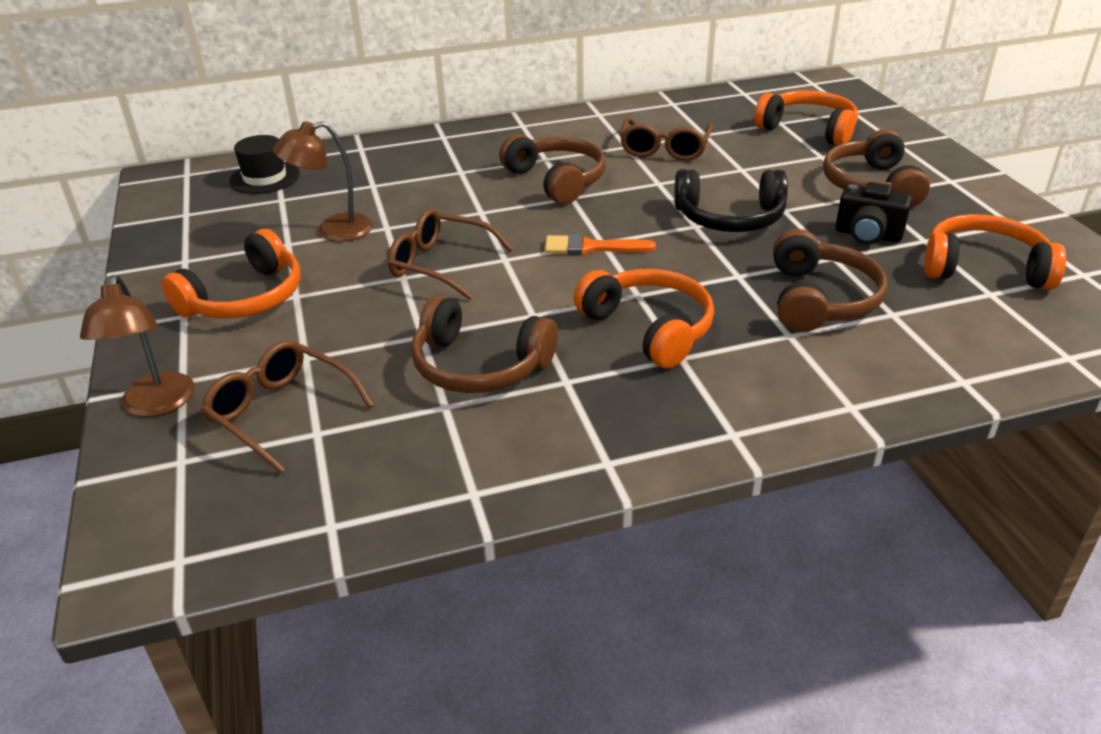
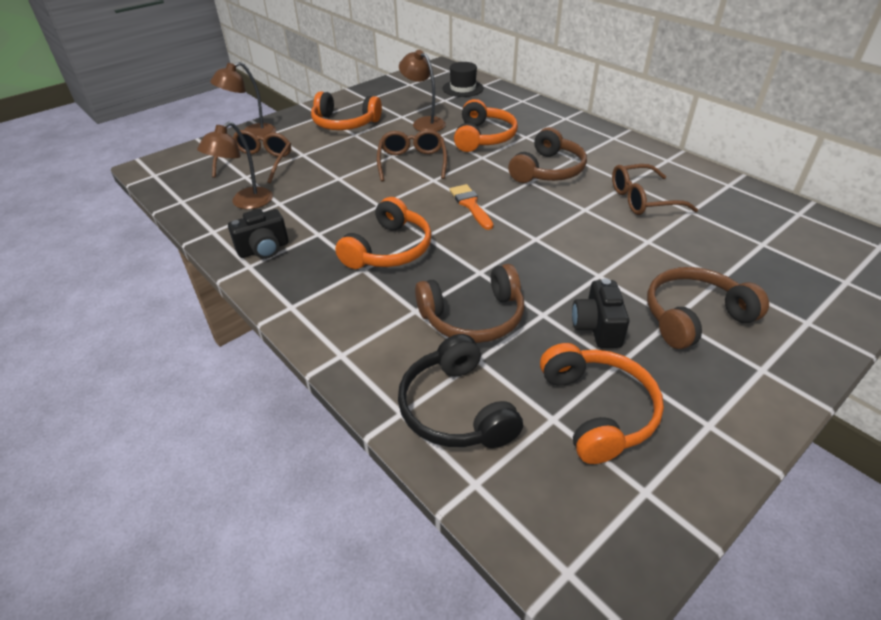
camera: 65 degrees right, 5 degrees up
(411, 443) = (245, 203): none -> brown lamp
(479, 366) = (319, 202): brown headphones -> none
(571, 441) = (264, 249): none -> black camera
(730, 218) = (561, 251): black headphones -> black headphones (455, 409)
(808, 129) = (768, 262): orange headphones -> orange headphones (483, 137)

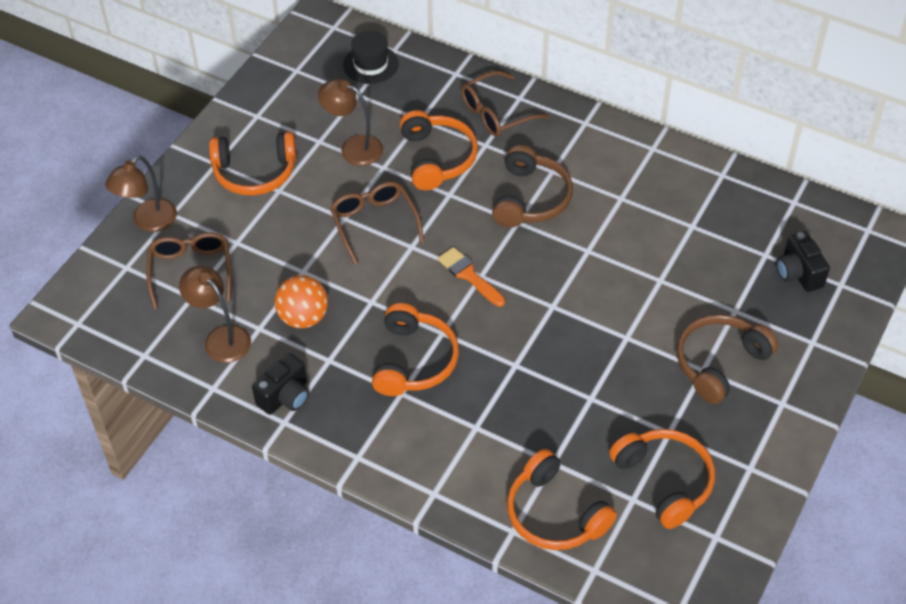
camera: 20 degrees left, 10 degrees up
(245, 203) = (221, 338): brown lamp -> brown lamp turned 120 degrees clockwise
(318, 204) = (303, 317): none -> orange ball
(455, 409) = (554, 514): black headphones -> orange headphones
(473, 317) = (531, 419): brown headphones -> none
(597, 328) = (641, 399): black camera -> black camera (798, 273)
(642, 199) = (641, 220): brown glasses -> brown glasses (496, 113)

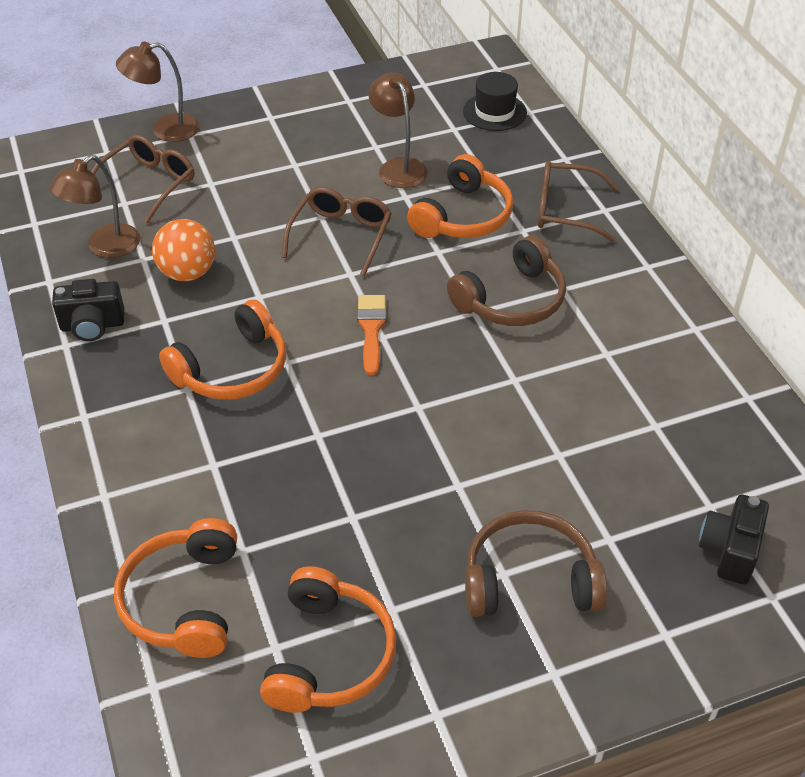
camera: 40 degrees right, 5 degrees down
(221, 338) = (105, 247): brown lamp -> brown lamp turned 135 degrees counterclockwise
(255, 173) = (292, 141): orange headphones -> none

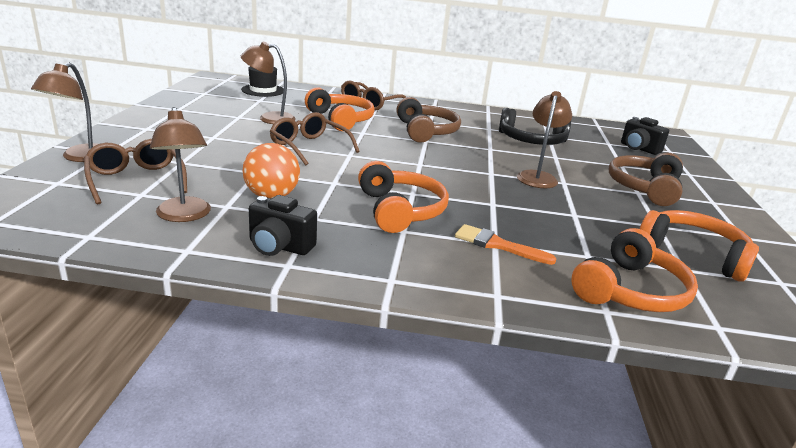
camera: 65 degrees left, 20 degrees down
(92, 326) = (279, 247): black camera -> black camera turned 90 degrees clockwise
(183, 600) = (630, 291): orange headphones -> orange headphones turned 75 degrees counterclockwise
(371, 329) = (410, 164): orange brush -> orange brush (497, 245)
(453, 454) = (538, 177): none -> brown lamp
(604, 412) = (531, 141): none -> black headphones

